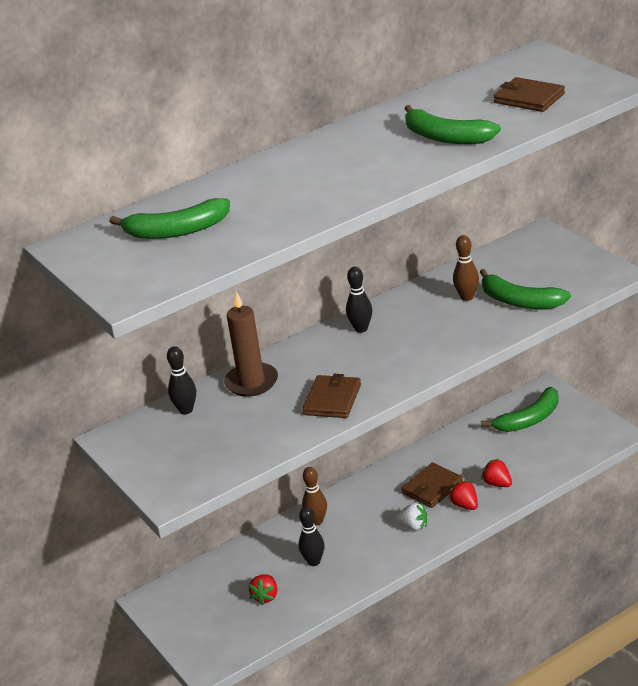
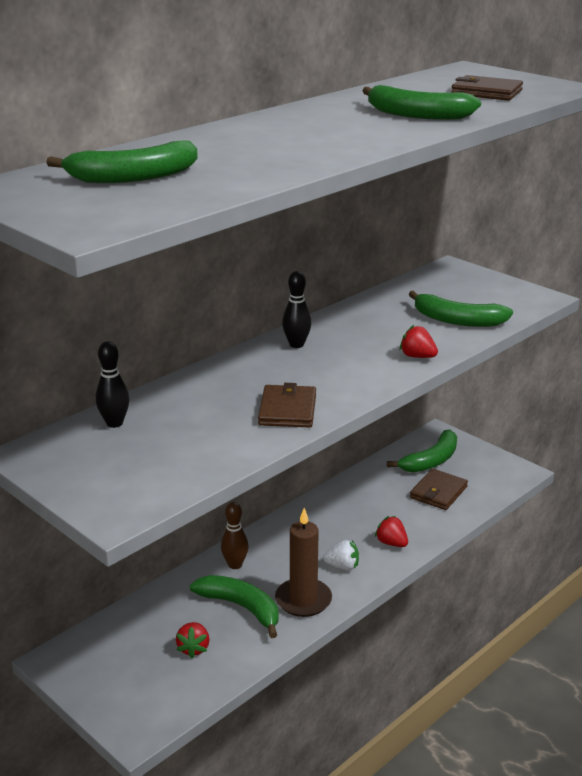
camera: 15 degrees left, 5 degrees down
(251, 382) = (187, 395): brown candle -> brown candle (303, 600)
(314, 561) = (241, 607): black bowling pin -> green banana
(432, 488) = (352, 527): brown wallet -> brown wallet (438, 492)
(467, 297) = (400, 317): brown bowling pin -> none
(497, 483) = (419, 521): red strawberry -> red strawberry (417, 356)

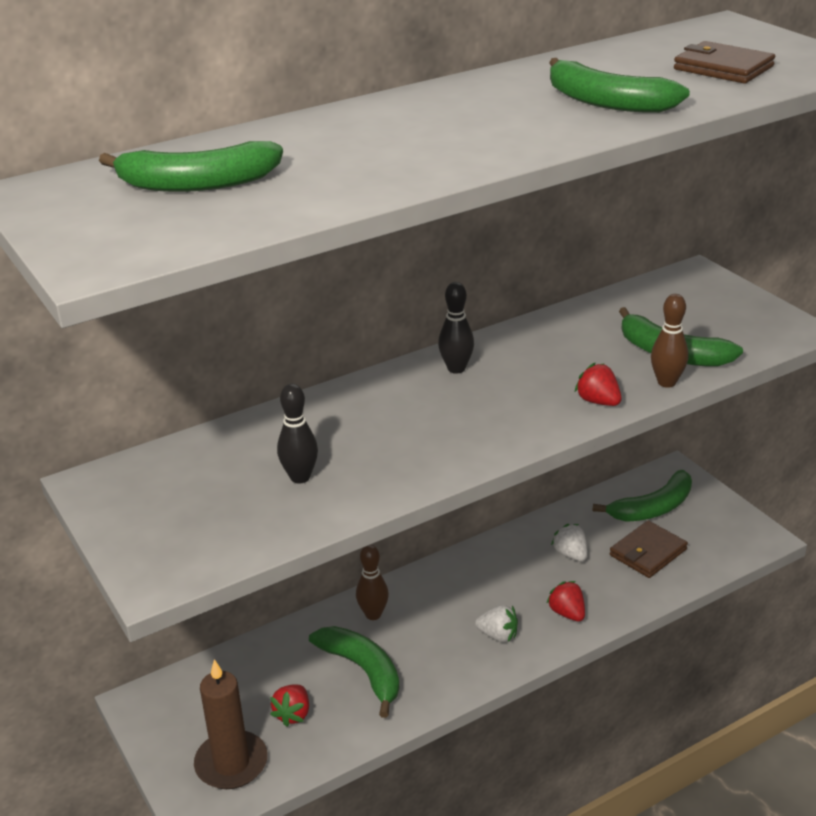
camera: 15 degrees right, 5 degrees up
(114, 423) = (203, 454): black bowling pin -> black bowling pin (300, 477)
(287, 410) = (407, 460): brown wallet -> none
(303, 600) = (437, 672): brown candle -> brown candle (231, 763)
(379, 501) = (570, 554): none -> white strawberry
(463, 339) = (666, 382): none -> brown bowling pin

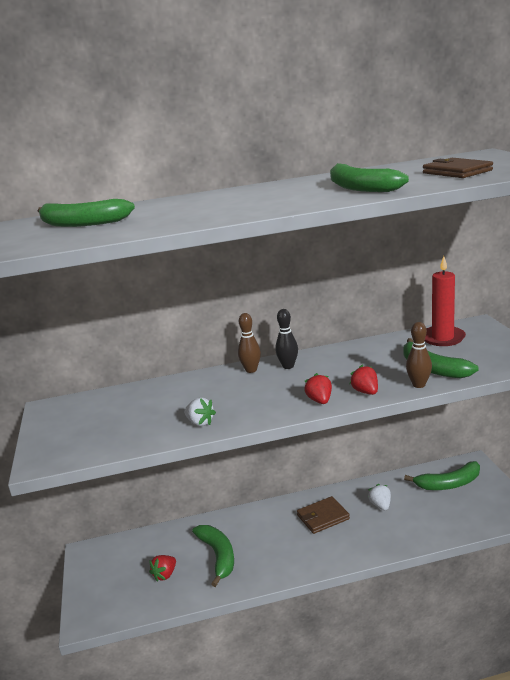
camera: 20 degrees right, 10 degrees down
(231, 763) = (116, 597): brown candle -> none
(300, 477) = (157, 416): black bowling pin -> none
(373, 614) = (240, 523): brown bowling pin -> brown bowling pin (251, 370)
(498, 635) = (311, 548): white strawberry -> white strawberry (200, 422)
(567, 613) = (362, 542): red strawberry -> red strawberry (320, 401)
(648, 552) = (434, 511): brown wallet -> brown wallet (323, 517)
(660, 301) = (442, 338): none -> red candle

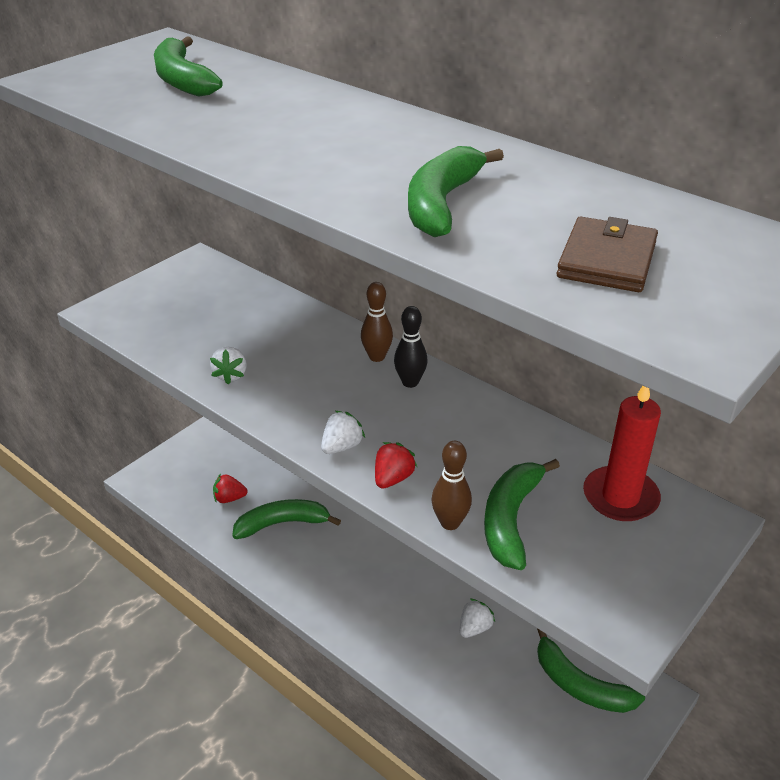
camera: 50 degrees right, 15 degrees up
(218, 556) = (282, 523): green banana -> green banana turned 135 degrees counterclockwise
(320, 401) = (341, 446): red strawberry -> white strawberry
(323, 517) = (409, 581): brown wallet -> none

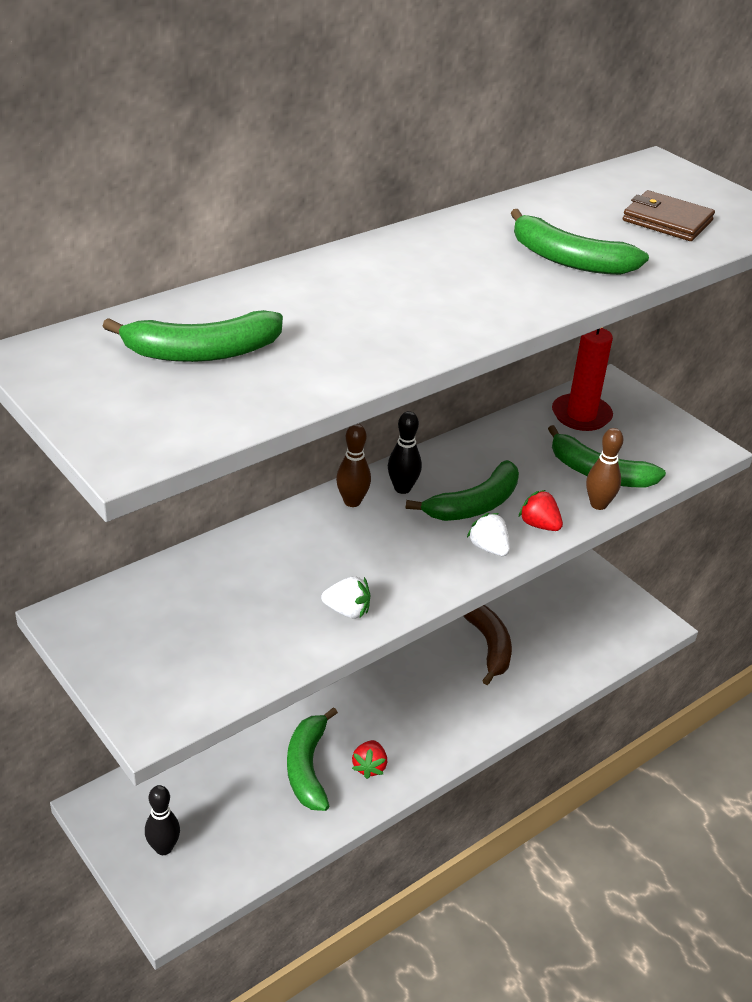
camera: 80 degrees left, 0 degrees up
(192, 463) = (164, 848): none -> black bowling pin
(229, 498) = (247, 814): red strawberry -> red strawberry (369, 767)
(474, 628) = (488, 644): white strawberry -> brown banana
(580, 685) = (558, 596): green banana -> green banana (474, 505)

